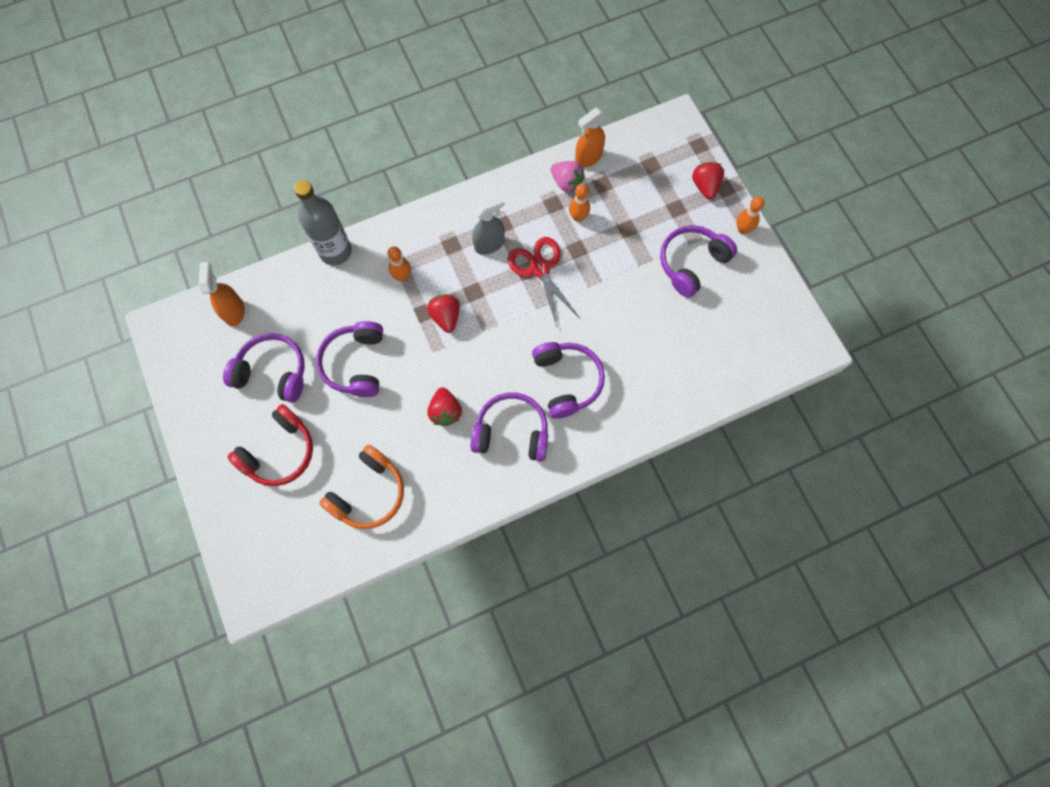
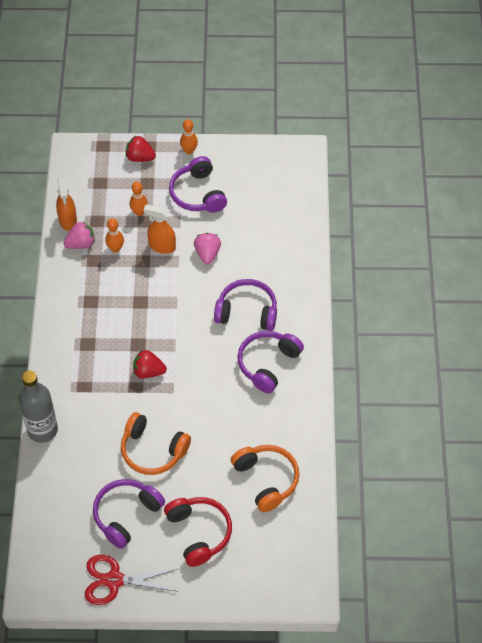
camera: 65 degrees left, 15 degrees down
(234, 311) = (53, 526): orange spray bottle -> orange spray bottle (162, 246)
(356, 363) = (153, 450): purple headphones -> orange headphones
(402, 276) = (95, 389): orange bowling pin -> orange bowling pin (139, 212)
(445, 411) = (227, 402): red strawberry -> none
(489, 244) = (103, 317): grey spray bottle -> none
(540, 268) = (144, 291): red scissors -> red scissors (114, 580)
(619, 308) = (207, 254): none -> pink strawberry

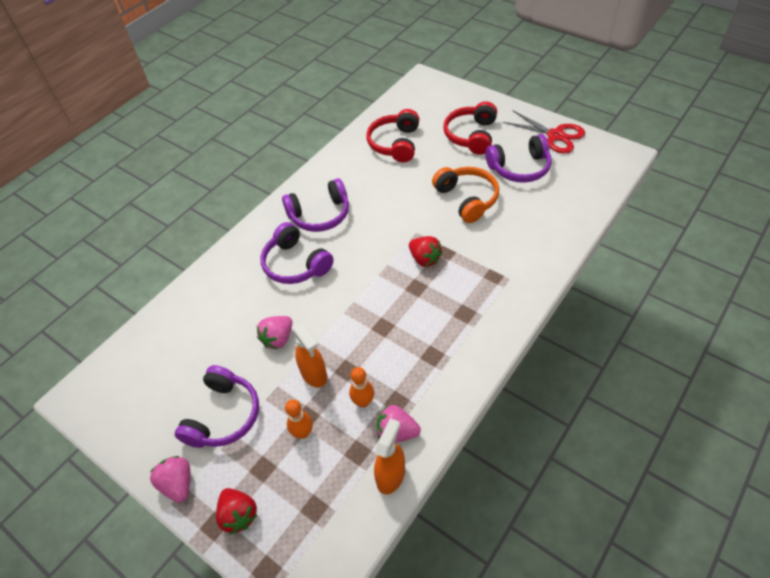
camera: 140 degrees left, 5 degrees down
(42, 430) = (556, 259): grey bottle -> none
(189, 151) = (178, 484): orange bowling pin -> pink strawberry
(266, 480) = (395, 144): orange headphones -> red headphones

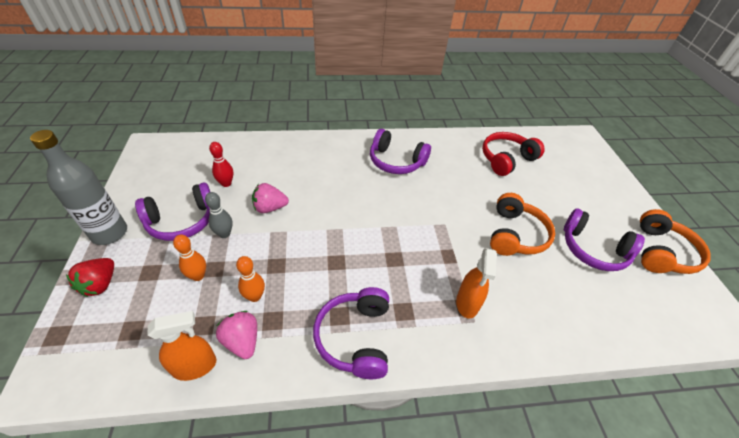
camera: 40 degrees right, 5 degrees down
(178, 484) = (109, 233): pink strawberry -> grey bottle
(210, 356) = (226, 183): none -> red bowling pin
(274, 389) = (224, 234): none -> grey bowling pin
(296, 264) = (342, 176): purple headphones -> purple headphones (355, 337)
(314, 374) = (256, 248): orange spray bottle -> orange spray bottle (467, 303)
(424, 259) = (426, 246): red strawberry -> none
(471, 135) = (577, 196): red headphones -> none
(555, 135) = (662, 252): red scissors -> orange headphones

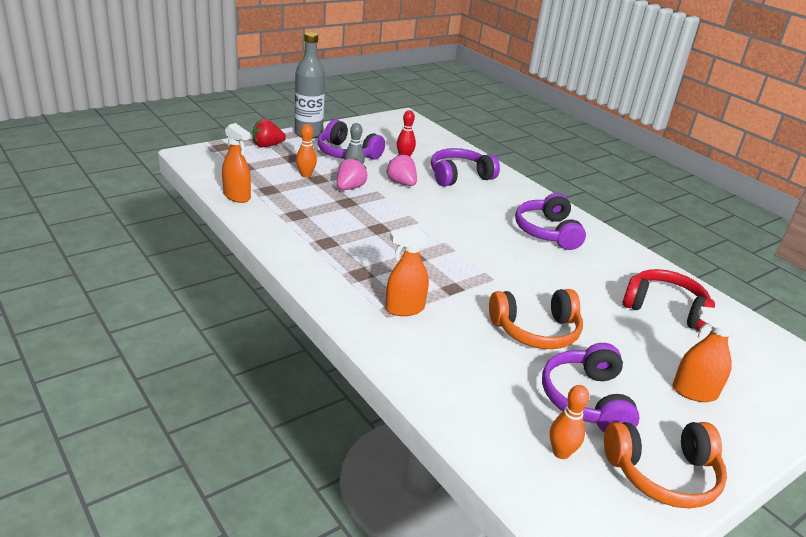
camera: 60 degrees right, 15 degrees down
(242, 341) = (269, 207): pink strawberry -> pink strawberry (349, 188)
(255, 296) = (310, 201): orange bowling pin -> orange bowling pin (561, 453)
(355, 337) = (313, 254): purple headphones -> purple headphones (459, 176)
(589, 196) = (694, 392): none -> orange spray bottle

